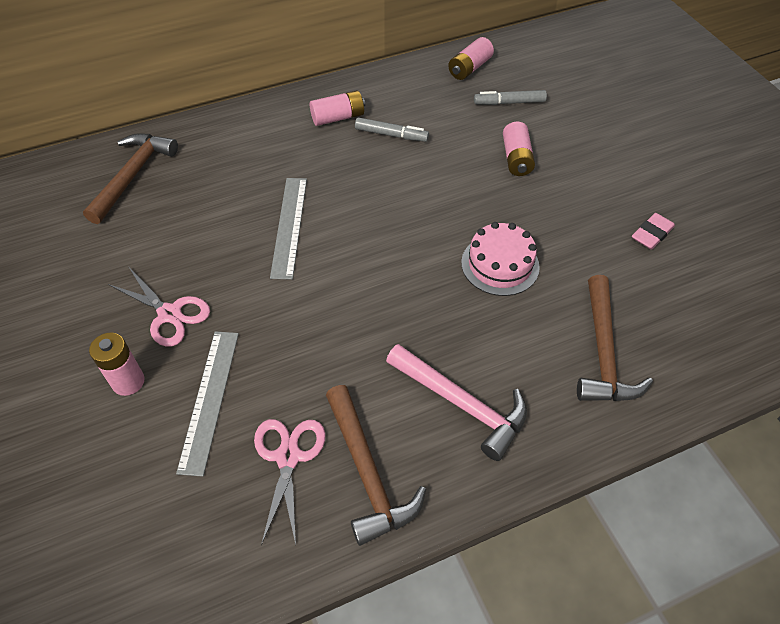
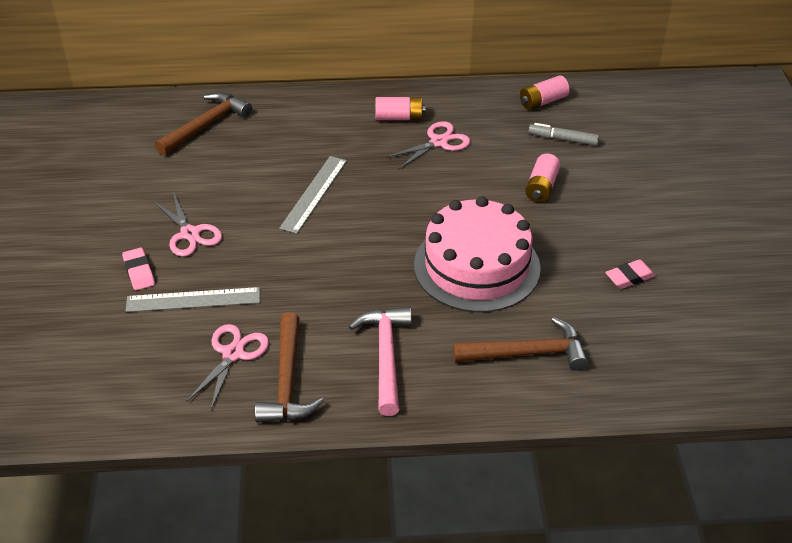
camera: 20 degrees right, 10 degrees down
(128, 382) = (139, 272): pink battery -> pink eraser
(210, 399) = (193, 300): grey ruler -> grey ruler turned 60 degrees clockwise
(391, 135) = (439, 142): grey marker -> pink scissors
(461, 404) = (386, 357): pink hammer -> pink hammer turned 150 degrees counterclockwise
(500, 264) = (476, 266): pink cake -> pink cake, size x1.78
(603, 352) = (527, 353): brown hammer -> brown hammer turned 120 degrees counterclockwise

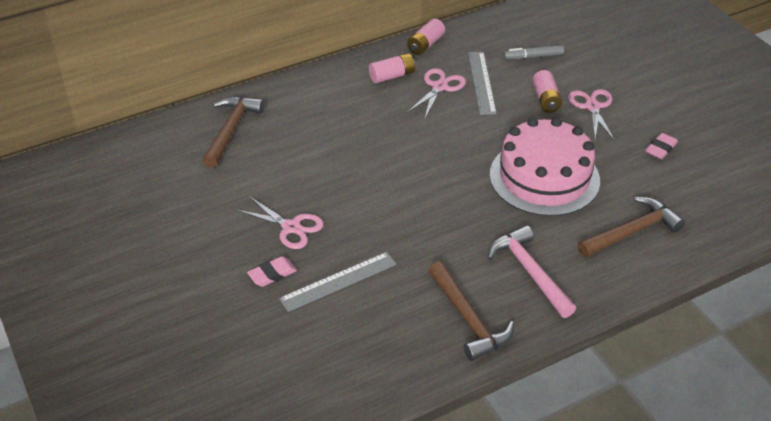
camera: 25 degrees left, 0 degrees up
(139, 272) = (272, 274): pink eraser -> pink eraser turned 75 degrees counterclockwise
(233, 354) = (407, 313): pink scissors -> pink scissors (592, 107)
(314, 193) = (370, 160): grey ruler -> grey ruler (481, 82)
(543, 101) = (495, 31): pink battery -> pink battery (425, 45)

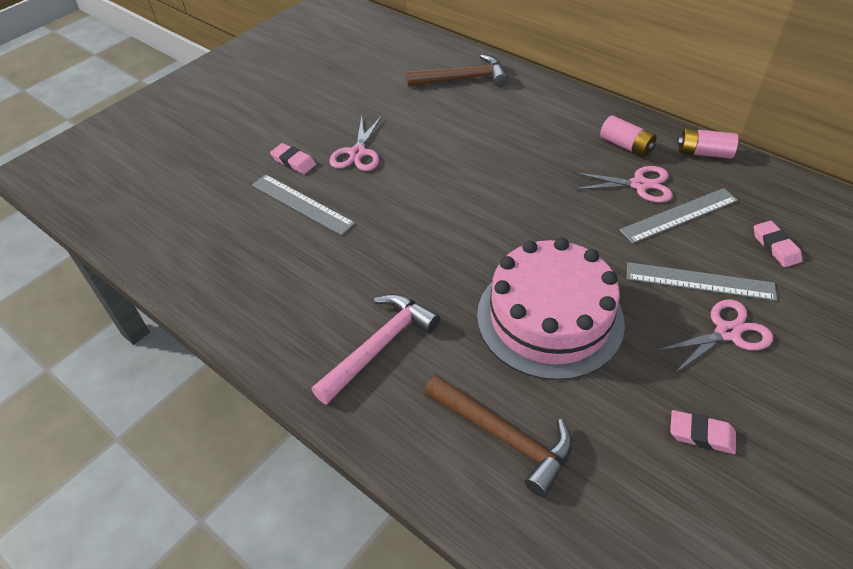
camera: 70 degrees right, 5 degrees up
(468, 319) = (286, 312): brown hammer -> none
(533, 56) = (775, 247): grey marker -> pink eraser
(546, 99) = (699, 281): pink battery -> grey ruler

